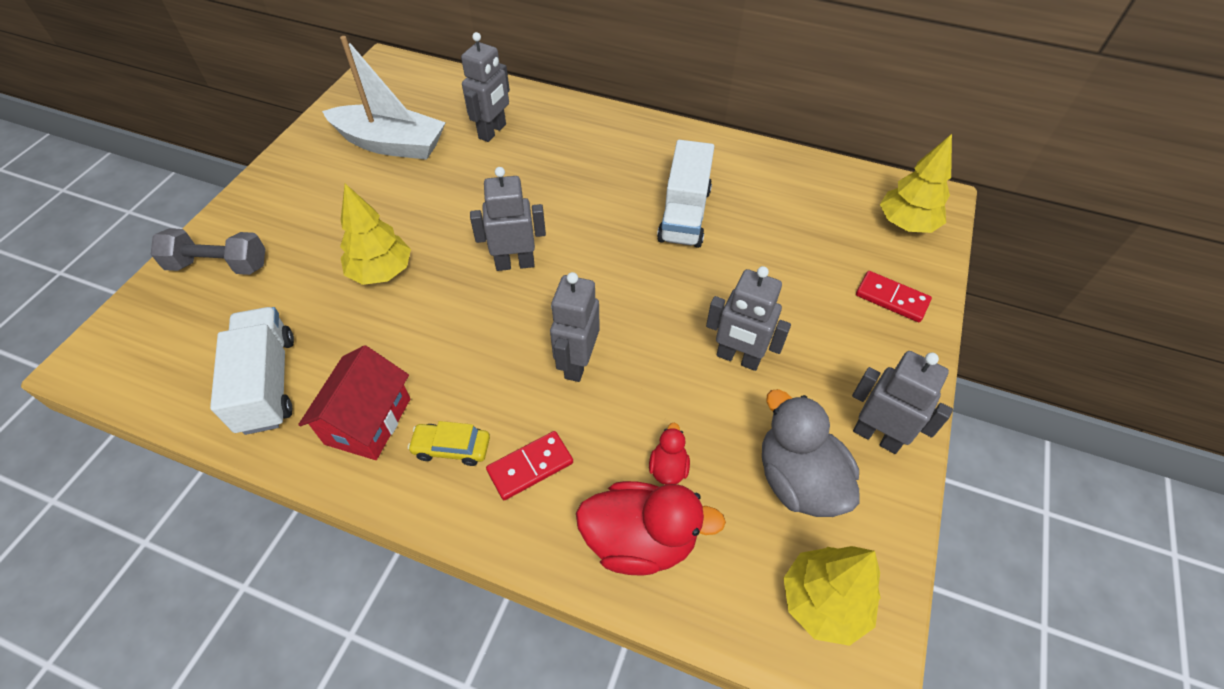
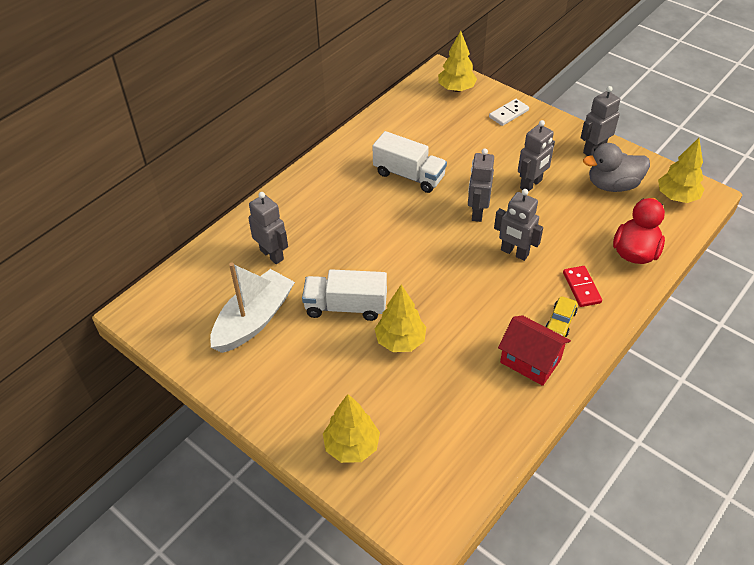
camera: 70 degrees left, 5 degrees down
(219, 265) = (351, 446): grey dumbbell -> yellow tree
(267, 383) = (483, 416): white truck -> white truck (346, 307)
(515, 263) = (420, 266): grey robot -> grey robot (477, 212)
(668, 468) = (595, 231): red duck -> none
(892, 298) = (508, 114): red domino -> white domino

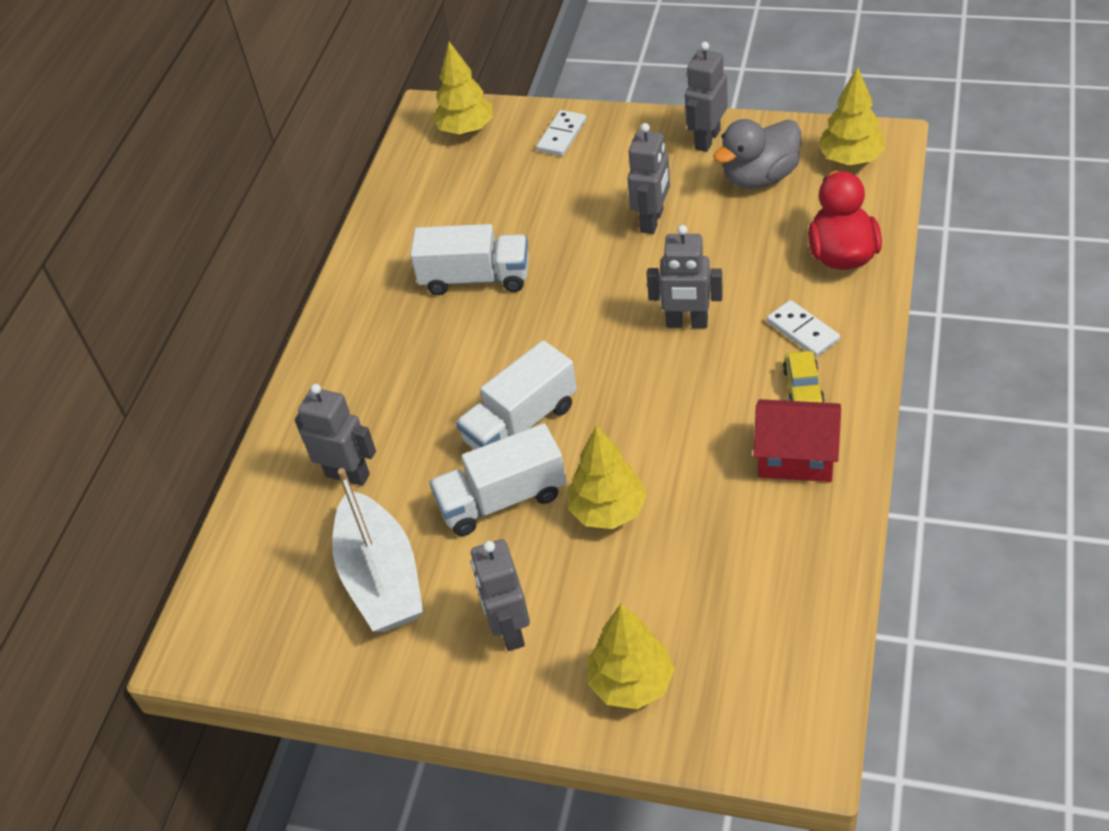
camera: 20 degrees left, 0 degrees up
(254, 320) = (381, 578): white boat -> white boat turned 150 degrees clockwise
(382, 268) = (521, 423): none -> white truck
(477, 212) = (603, 289): grey robot -> grey robot (509, 629)
(581, 288) = (802, 331): red domino -> white domino

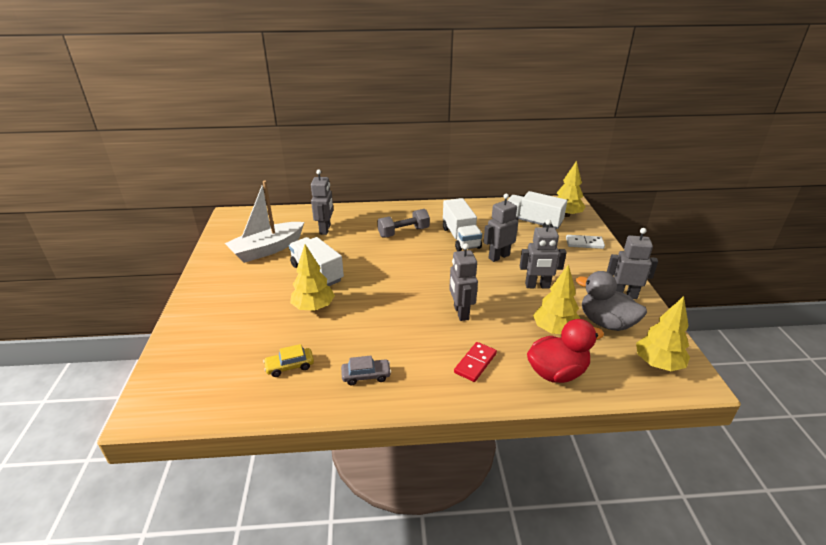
camera: 65 degrees right, 15 degrees down
(419, 354) = (403, 232): none -> grey dumbbell
(509, 629) = (237, 290): grey robot -> grey robot (498, 256)
(521, 423) = (367, 269): white truck -> white truck (532, 222)
(631, 682) = (201, 335): yellow tree -> yellow tree (554, 330)
(796, 457) = (366, 375): red house -> grey car
(802, 331) = (475, 363): white domino -> red domino
(803, 387) = (425, 370): yellow car -> yellow car (290, 366)

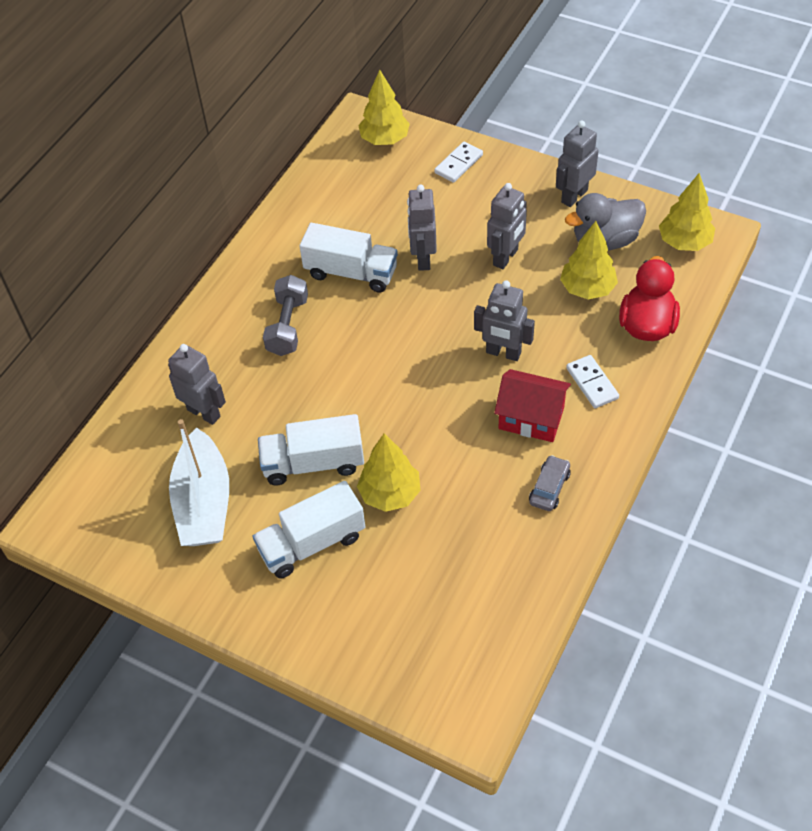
camera: 55 degrees left, 20 degrees up
(290, 366) = (487, 555): yellow car -> none
(419, 344) = (531, 418): none -> red house
(475, 363) = (592, 383): red domino -> white domino
(532, 222) = (374, 181): white truck -> white truck (312, 543)

